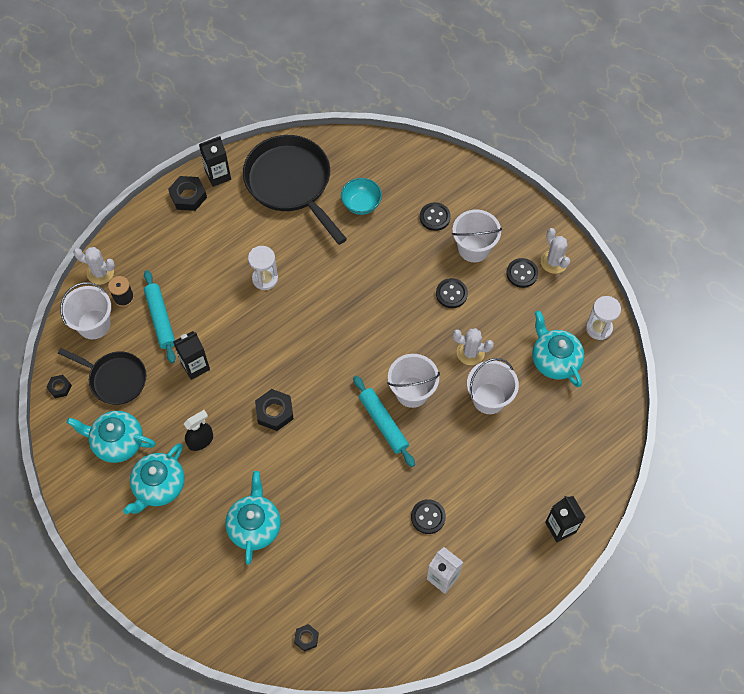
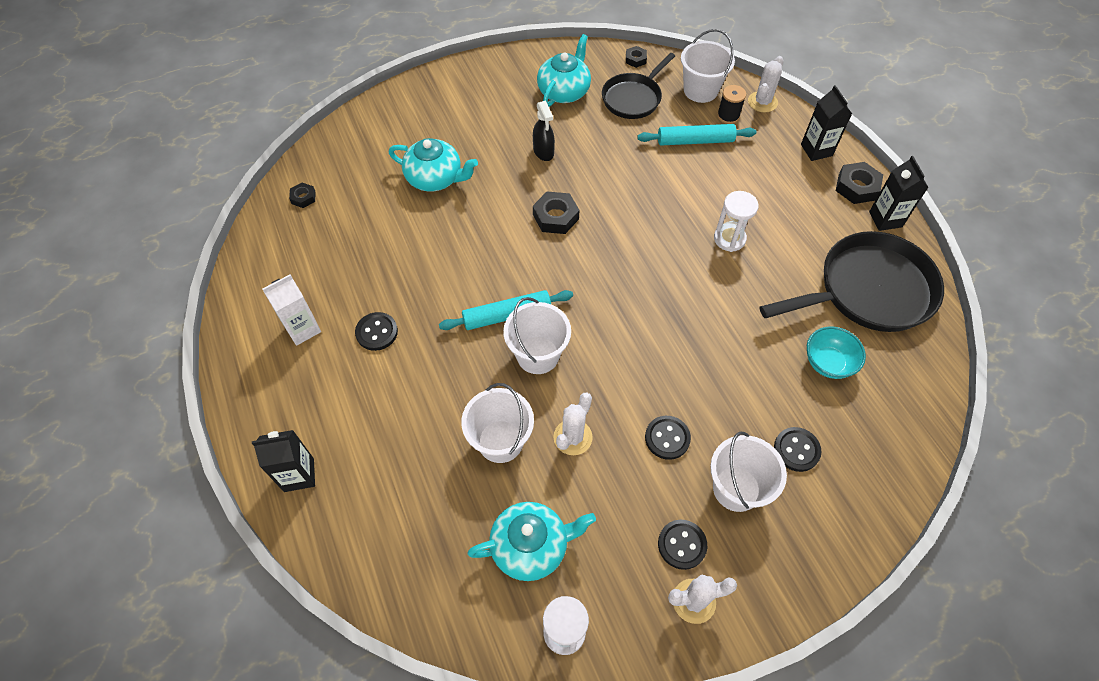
camera: 105 degrees right, 5 degrees down
(159, 486) = (507, 114): turquoise teapot -> none
(195, 366) = (630, 160): black carton -> black carton (816, 150)

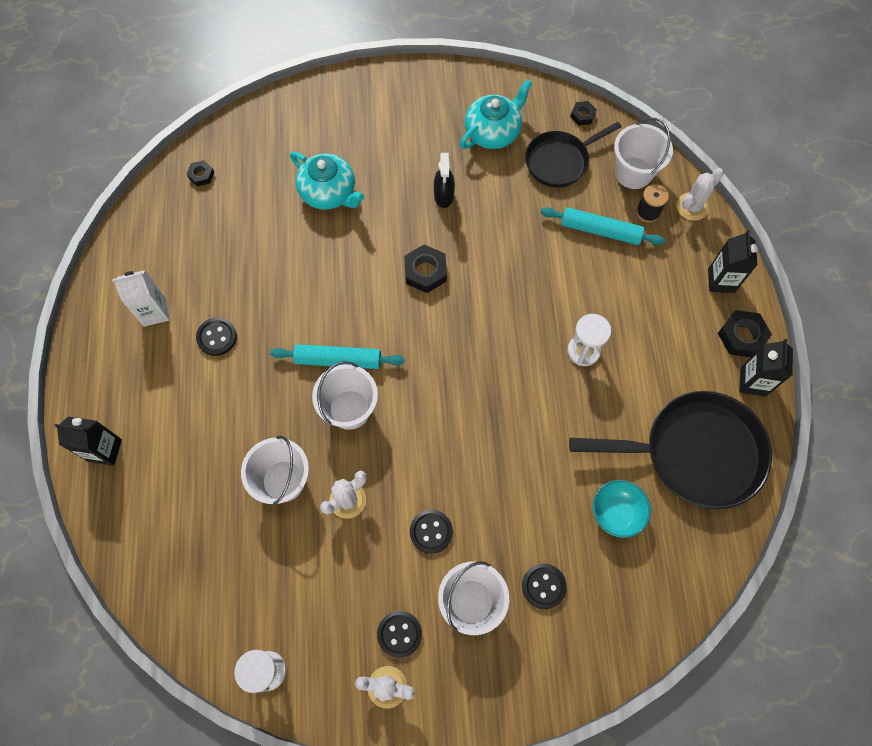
camera: 20 degrees right, 10 degrees up
(531, 546) = (271, 586): turquoise teapot -> none

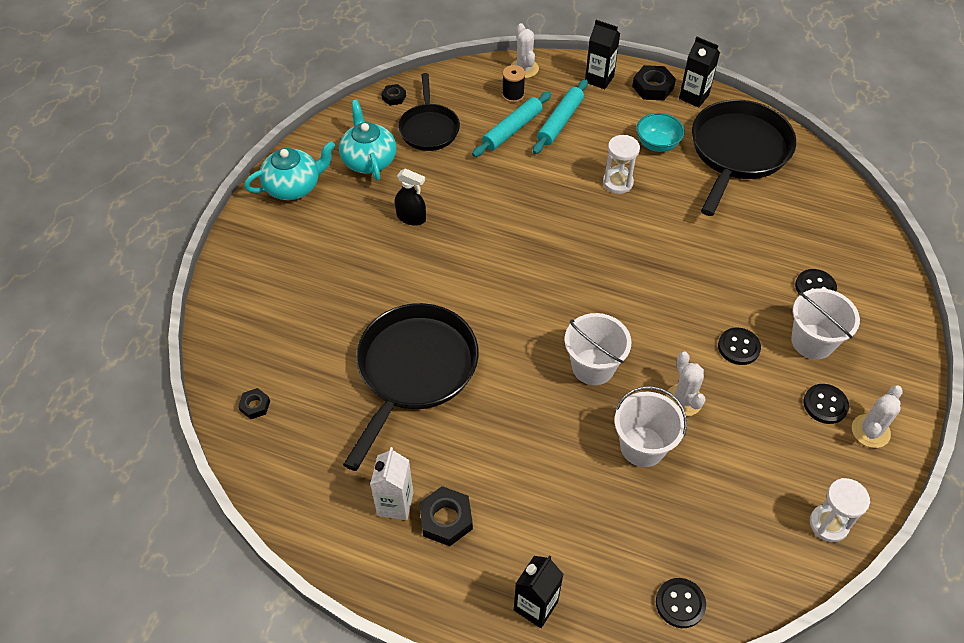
camera: 65 degrees left, 15 degrees down
(217, 337) = (457, 454): black button -> black button (680, 603)
(282, 270) = (414, 370): none -> black pan
(329, 193) = (351, 302): turquoise teapot -> turquoise teapot (294, 186)
(338, 360) = (537, 358): turquoise rolling pin -> turquoise rolling pin (560, 122)
(425, 272) = (482, 259): black nut -> black nut (446, 519)
(616, 512) = (769, 217): turquoise bowl -> turquoise bowl (657, 144)
(633, 173) = (471, 89): white bucket -> none

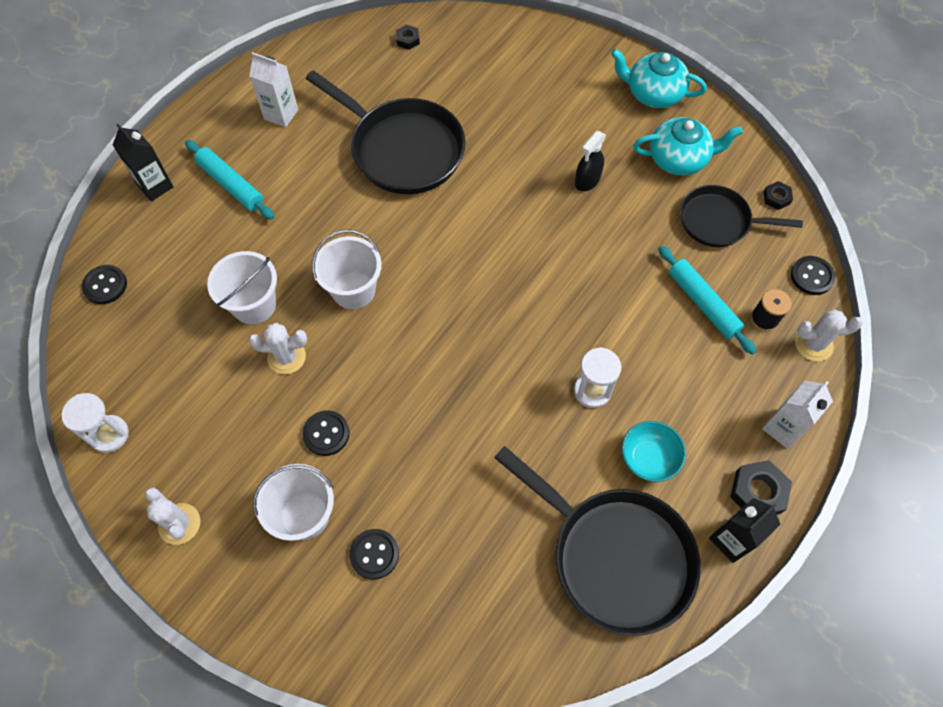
camera: 105 degrees right, 10 degrees up
(294, 186) = (653, 93): turquoise teapot -> turquoise teapot turned 120 degrees clockwise
(446, 519) = (253, 144): black nut -> none
(560, 122) = (708, 358): turquoise rolling pin -> turquoise rolling pin (231, 184)
(599, 79) = (783, 428): black carton -> white carton
(825, 405) = (227, 492): black button -> black button (811, 276)

